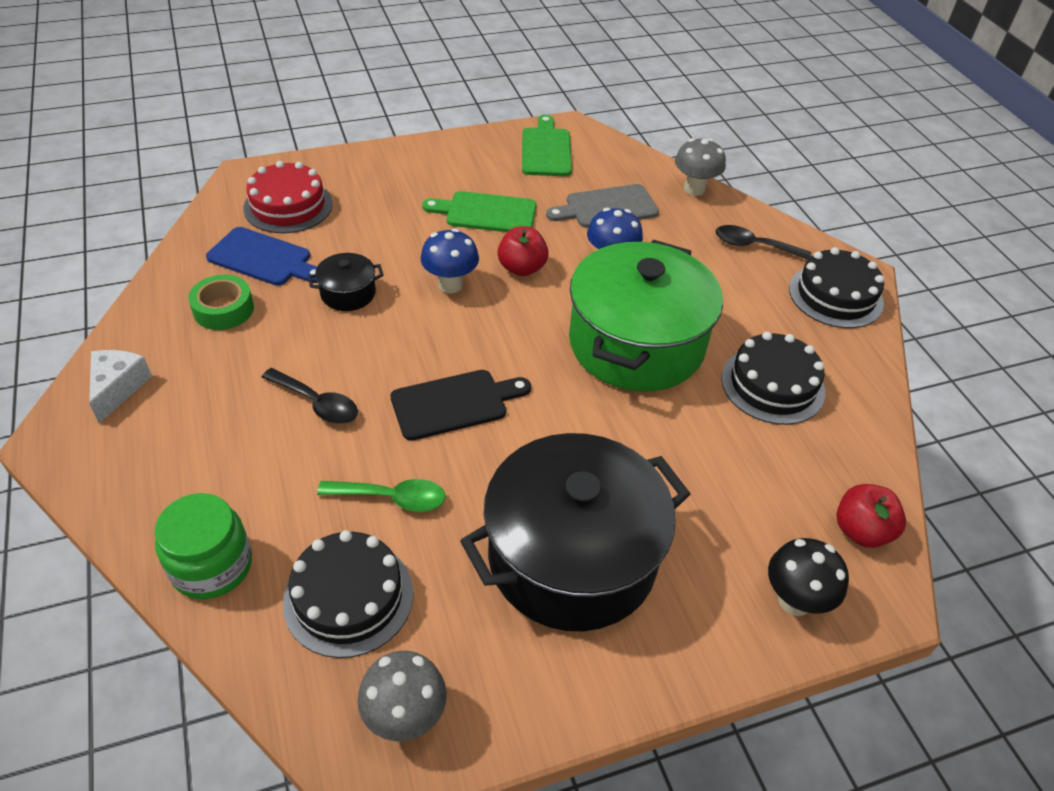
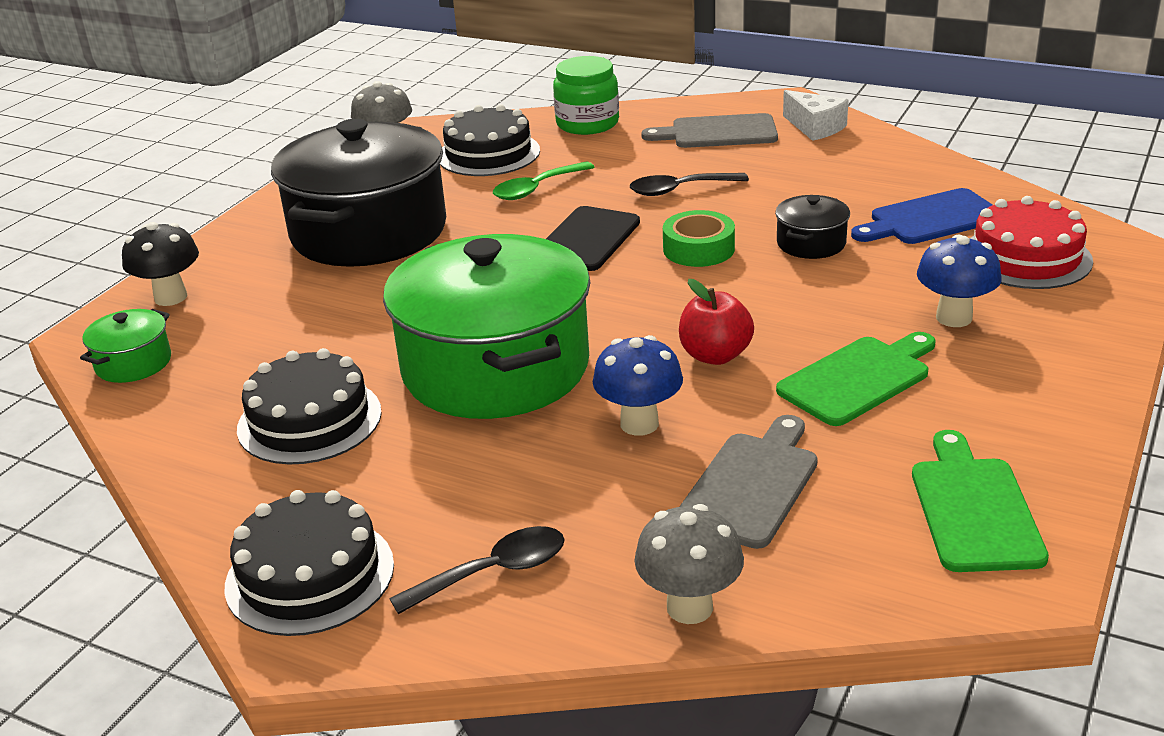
camera: 140 degrees right, 15 degrees down
(171, 446) = (718, 132): none -> grey cutting board
(223, 309) = (866, 183): green tape -> green tape (698, 249)
(450, 285) = (748, 301): blue mushroom -> blue mushroom (954, 318)
(546, 150) = (974, 509): green cutting board -> green cutting board turned 135 degrees counterclockwise
(861, 531) = (133, 363): red apple -> green pot

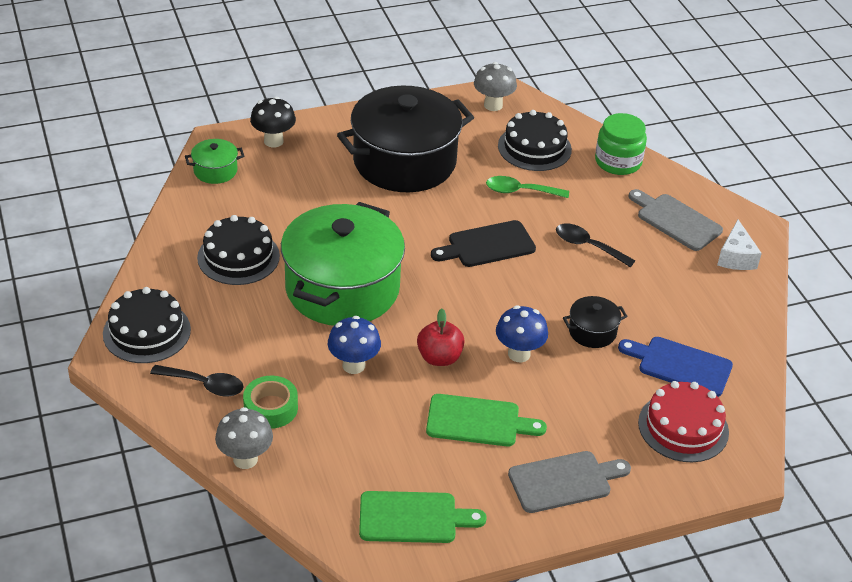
camera: 40 degrees right, 10 degrees up
(698, 249) = (533, 292): green tape -> green tape (271, 408)
(752, 485) = (349, 431): grey cutting board -> grey cutting board (564, 481)
(954, 318) = (580, 428): blue mushroom -> blue mushroom (519, 354)
(974, 509) = (413, 518): green cutting board -> green cutting board turned 45 degrees clockwise

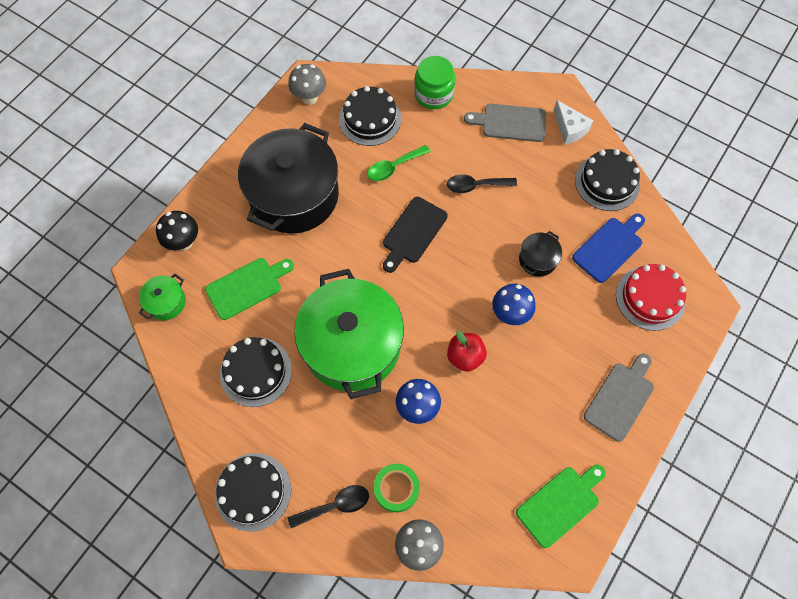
camera: 35 degrees left, 25 degrees up
(478, 421) = (532, 391): green cutting board -> green cutting board (247, 287)
(680, 365) = (609, 248): blue cutting board -> blue cutting board turned 150 degrees clockwise
(733, 317) = (607, 182): none -> black cake

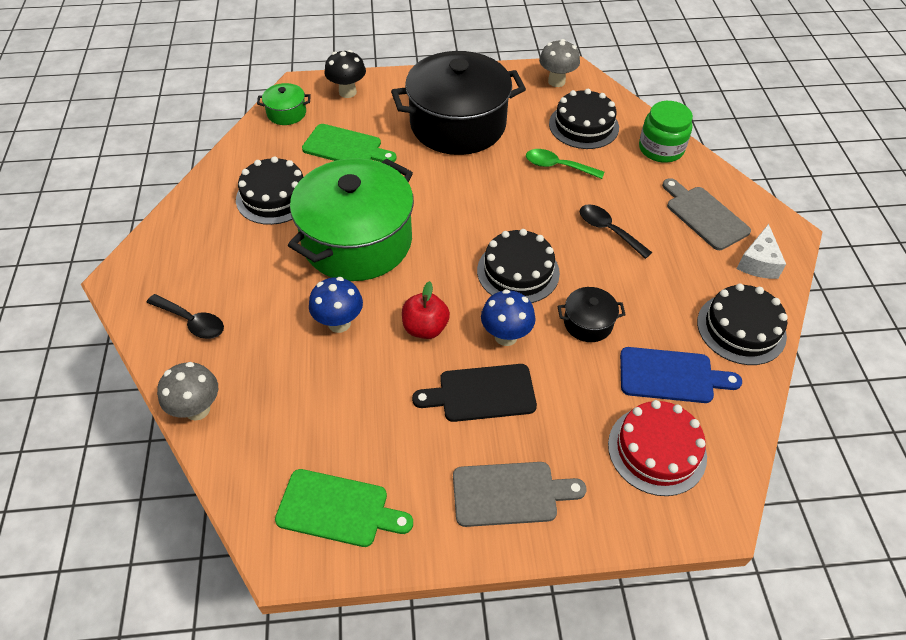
camera: 50 degrees right, 15 degrees down
(253, 491) = (163, 259): black cake -> black cake (518, 271)
(396, 489) = (243, 357): green tape -> none
(413, 232) = (509, 216): black cutting board -> black cutting board (481, 393)

